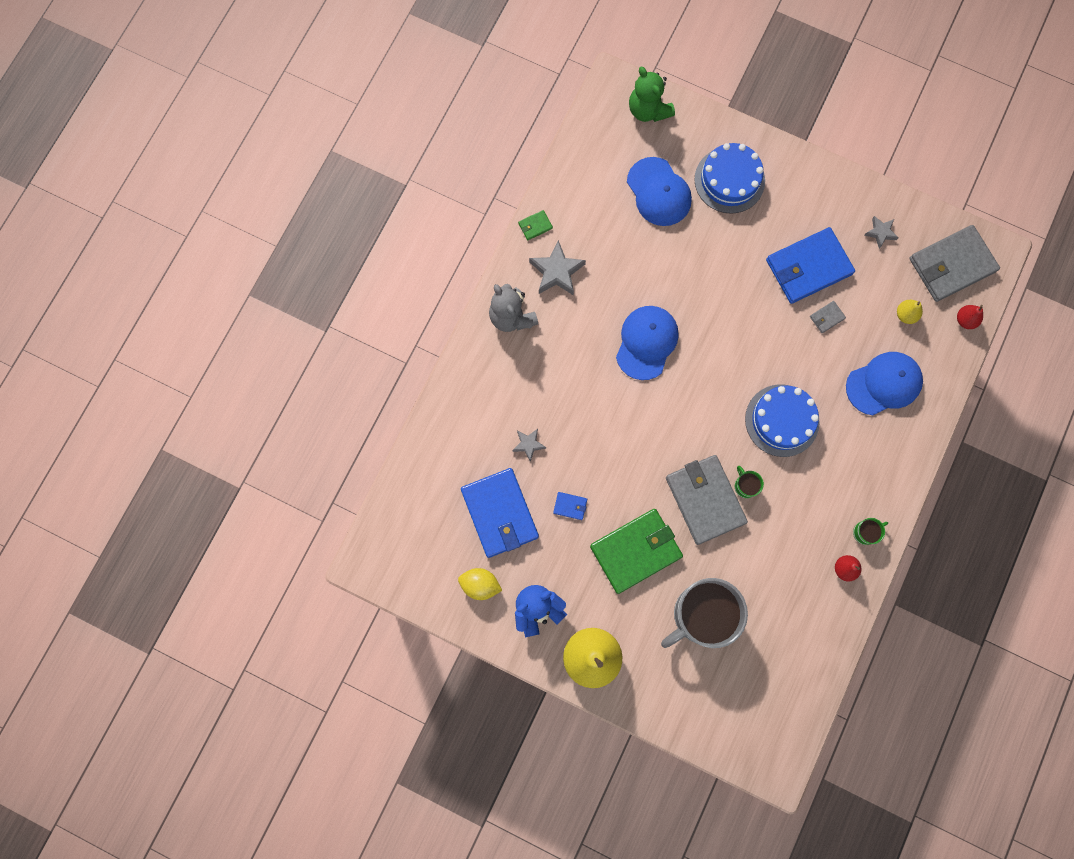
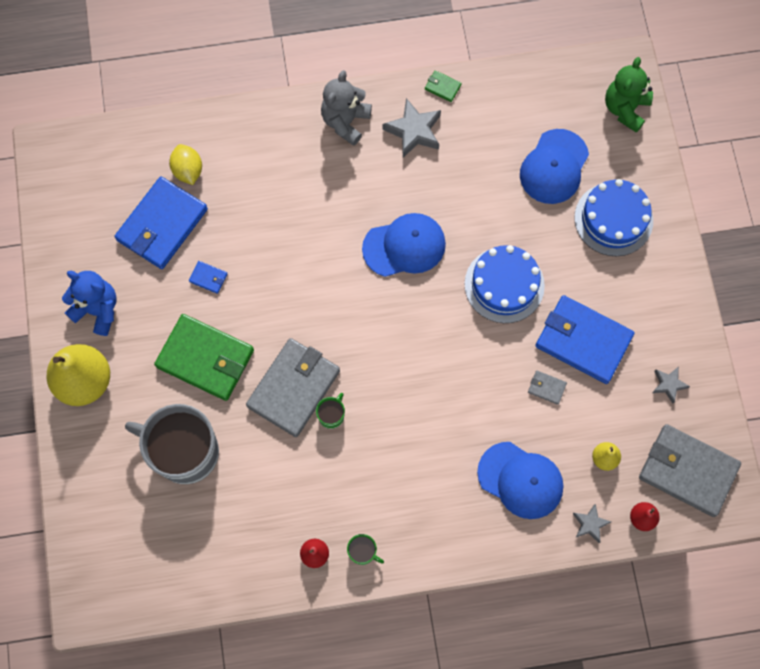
camera: 55 degrees right, 5 degrees down
(480, 584) = (88, 249): yellow lemon -> yellow lemon (188, 170)
(528, 444) = (240, 208): grey star -> grey star (590, 524)
(570, 506) = (208, 278): blue wallet -> blue wallet turned 45 degrees counterclockwise
(782, 420) = (417, 409): blue cake -> blue cake (504, 285)

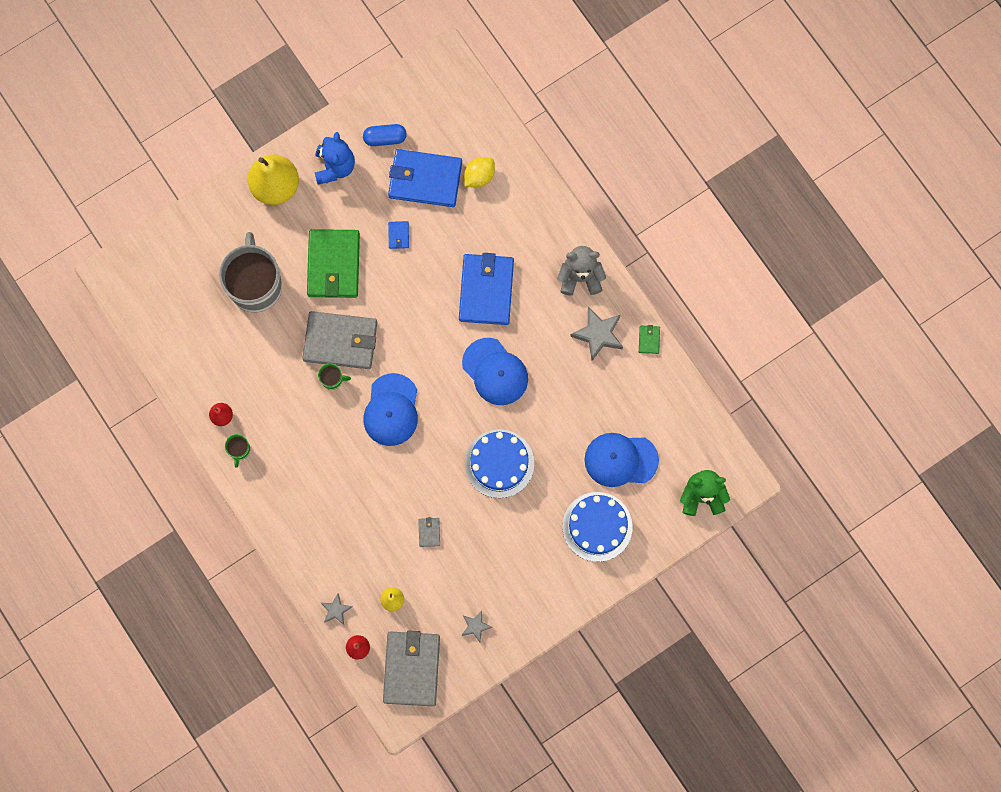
camera: 65 degrees right, 5 degrees up
(95, 245) = (385, 138): none -> blue capsule
(520, 480) = (346, 543): blue cap -> blue cap (391, 410)
(583, 340) = (481, 545): blue wallet -> blue wallet (486, 290)

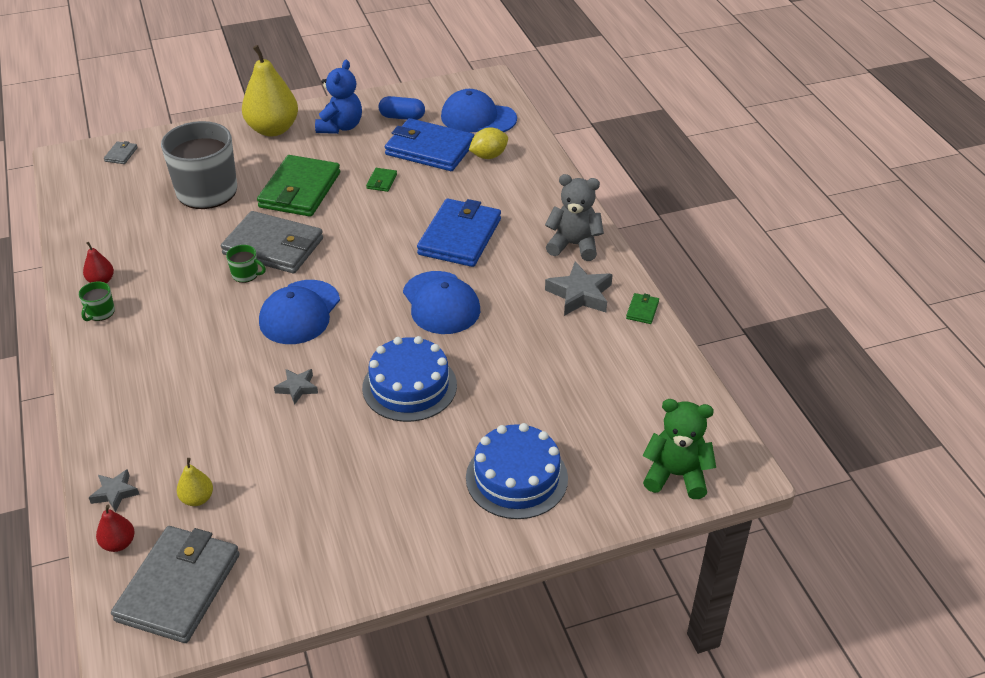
camera: 15 degrees right, 35 degrees down
(398, 235) = (381, 181): blue wallet -> green wallet
(429, 532) = (285, 436): grey wallet -> grey wallet (121, 154)
(475, 626) = (297, 556): grey star -> grey star (297, 388)
(620, 460) = (572, 414): blue cap -> blue cap (478, 118)

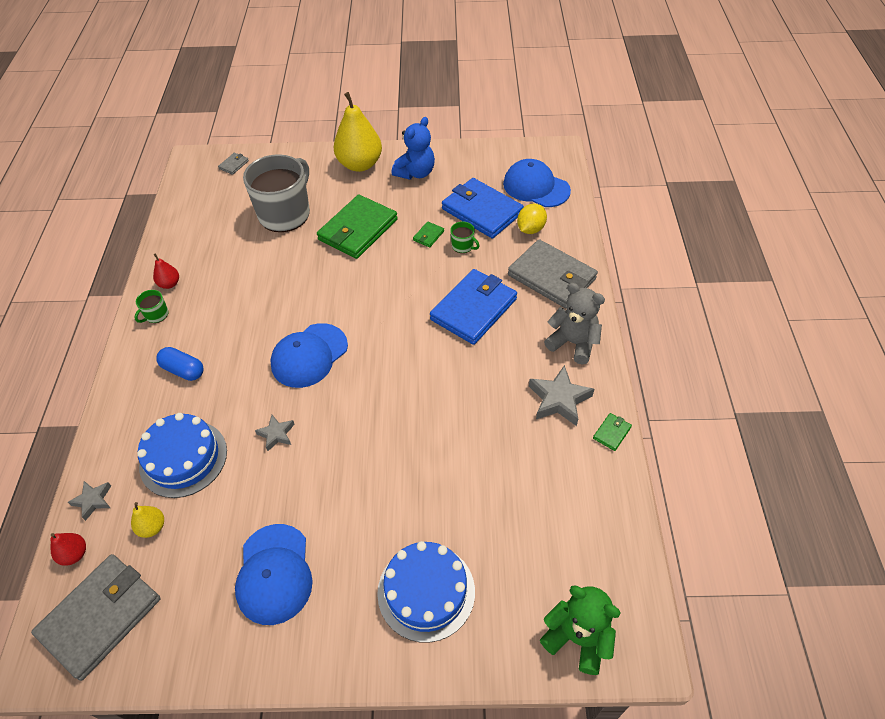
camera: 20 degrees right, 10 degrees up
(246, 274) = (281, 305): green mug -> green mug (463, 246)
(273, 247) = (314, 282): grey wallet -> grey wallet (552, 277)
(402, 117) = (470, 173): blue capsule -> blue capsule (183, 370)
(409, 386) = (370, 459): blue cake -> blue cake (183, 458)
(441, 303) = (431, 376): blue cap -> blue cap (274, 574)
(488, 156) = (530, 229): yellow lemon -> yellow lemon turned 45 degrees counterclockwise

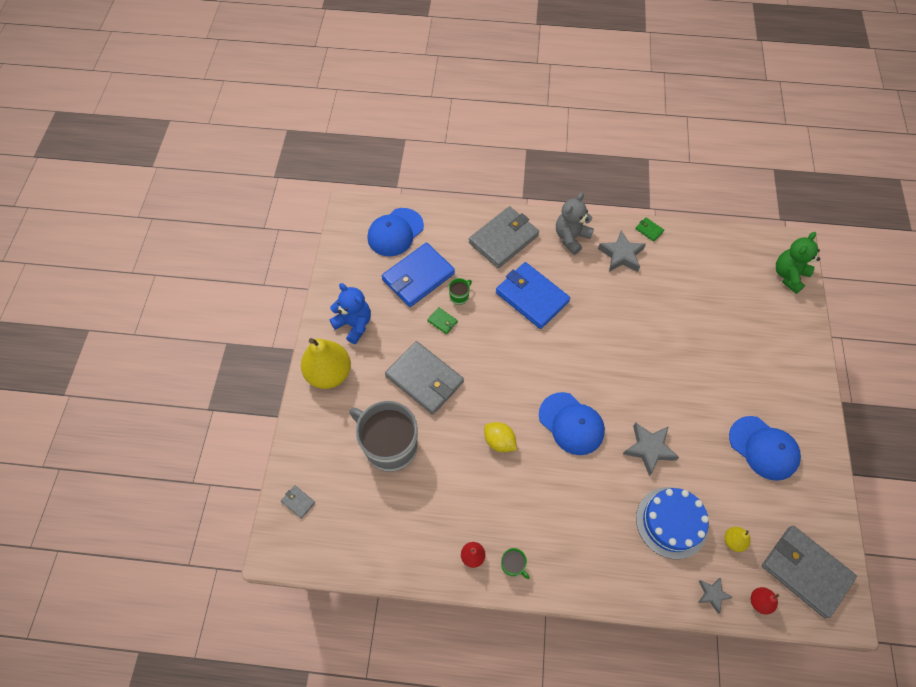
camera: 85 degrees left, 10 degrees up
(183, 370) = (581, 531): blue capsule -> none
(274, 574) = (763, 448): blue cap -> blue cap turned 45 degrees clockwise
(276, 434) = (649, 449): grey star -> grey star, size x1.72
(358, 230) = (424, 379): green wallet -> grey wallet
(426, 591) = (768, 353): blue cake -> none
(530, 229) = (447, 244): yellow lemon -> yellow lemon (499, 441)

